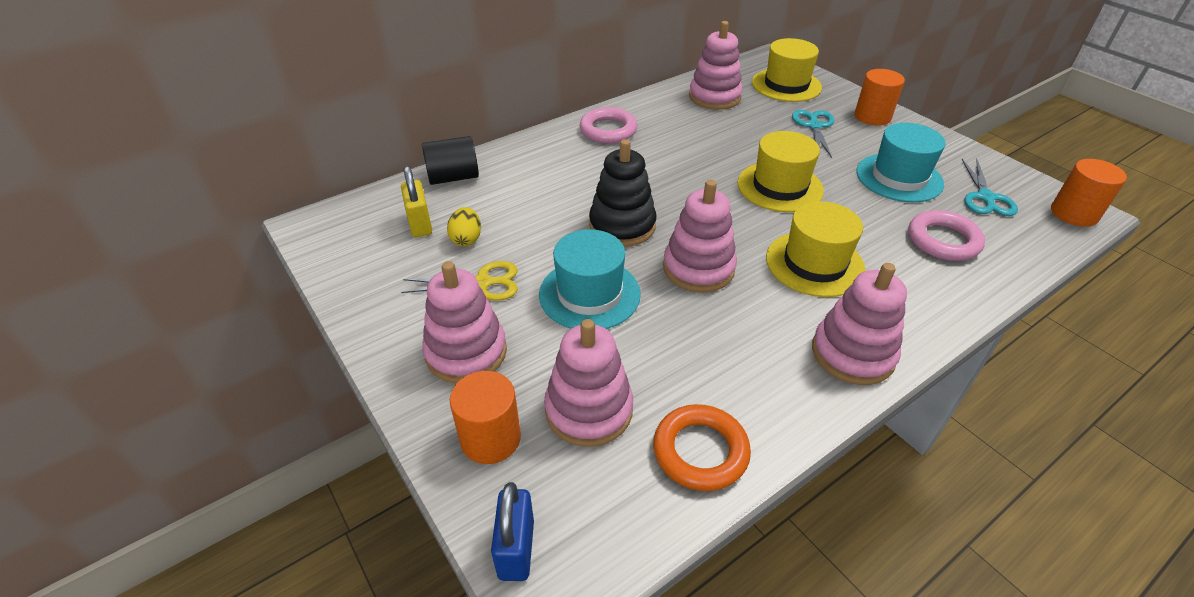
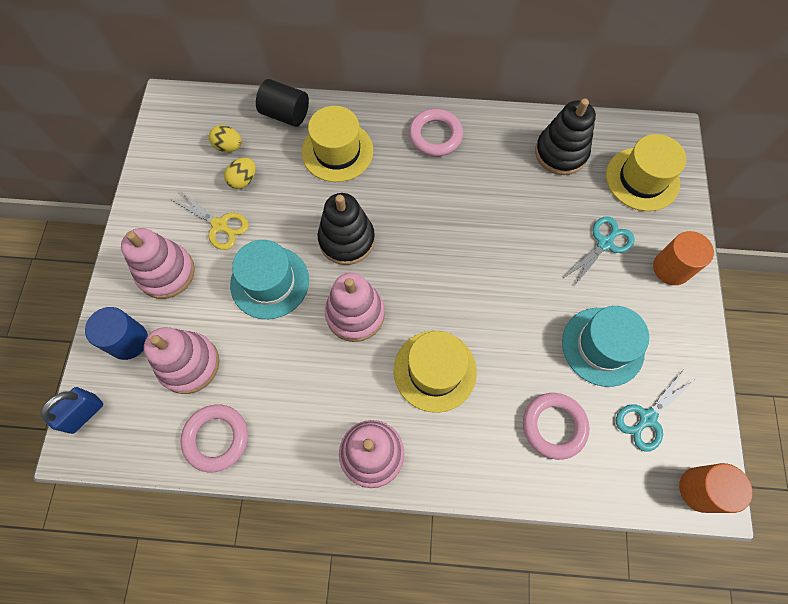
camera: 40 degrees right, 25 degrees up
(420, 224) = (228, 146): yellow padlock -> yellow egg
(490, 438) = (128, 341): orange cylinder -> blue cylinder
(700, 451) = (216, 438): orange ring -> pink ring
(714, 97) = (561, 153): pink stacking toy -> black stacking toy
(780, 187) = (496, 285): yellow hat -> yellow hat (337, 151)

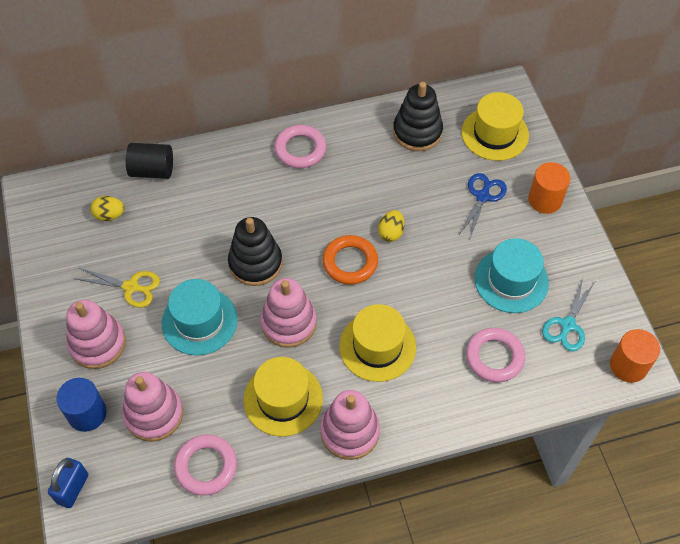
camera: 20 degrees left, 10 degrees down
(243, 180) = (137, 241): yellow egg -> yellow egg (391, 233)
(337, 151) = (215, 189): yellow hat -> yellow hat (283, 399)
(440, 270) = (350, 262): none -> orange ring
(604, 243) = (482, 197): turquoise scissors -> blue scissors

